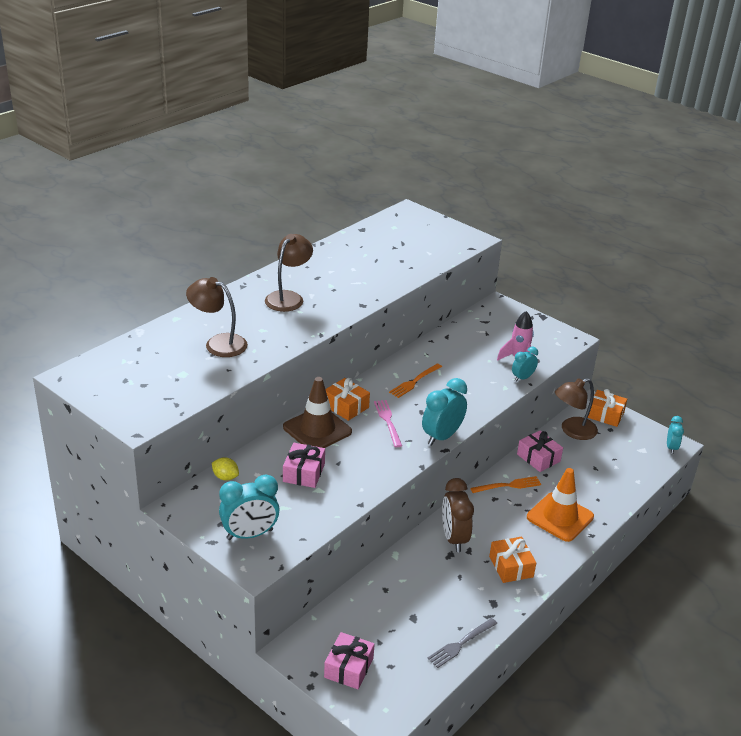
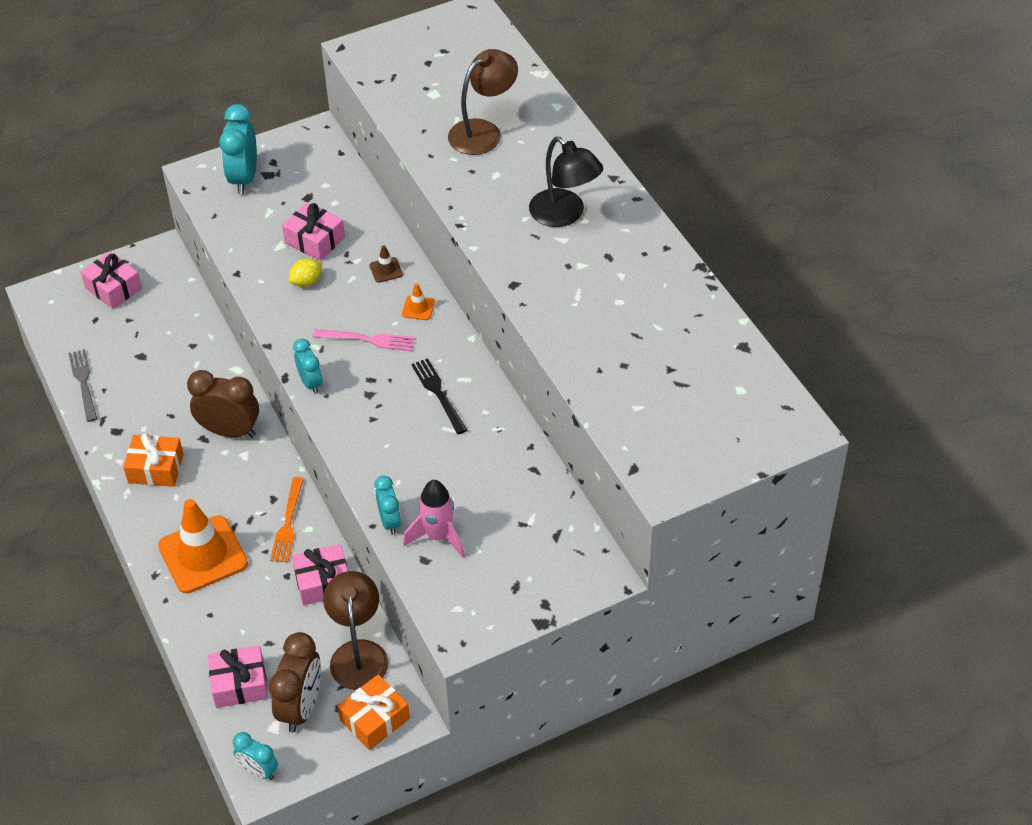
camera: 115 degrees right, 15 degrees up
(225, 477) = (343, 177): yellow lemon -> yellow lemon (306, 282)
(288, 297) = (564, 215): brown lamp -> black lamp
(317, 429) = (386, 270): brown traffic cone -> brown traffic cone, size x0.41
(346, 406) = (418, 308): orange gift -> orange traffic cone
(414, 382) = (438, 393): orange fork -> black fork
(442, 436) = (310, 383): turquoise clock -> turquoise clock, size x0.59
(622, 443) = (301, 707): none -> brown clock
(630, 471) = (240, 684): none -> pink gift

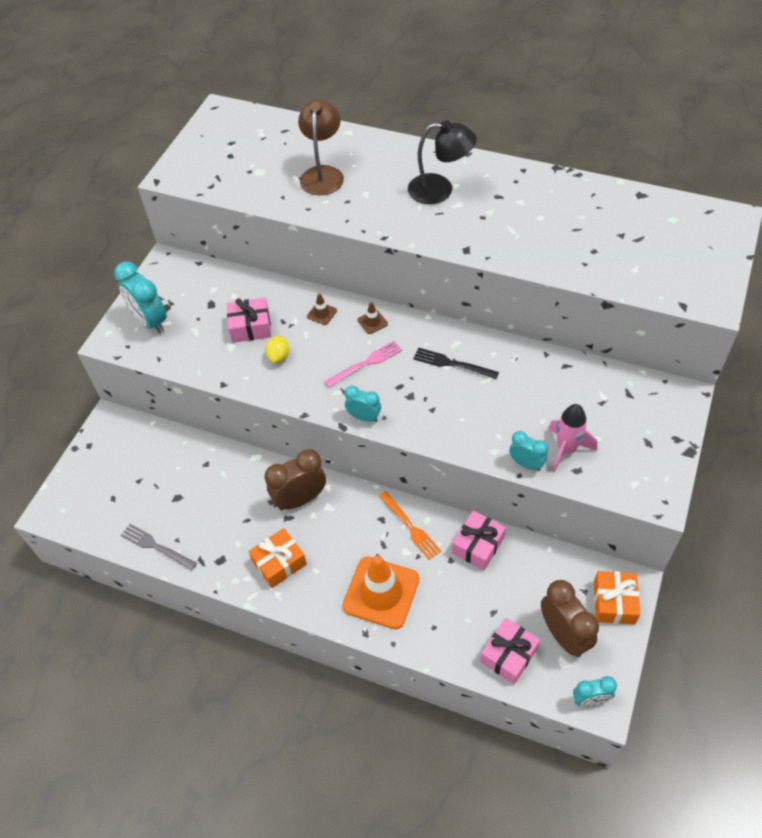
camera: 40 degrees left, 5 degrees up
(113, 288) = (102, 468): pink gift -> none
(358, 653) = (554, 570): brown lamp -> none
(418, 308) = (372, 322): orange traffic cone -> brown traffic cone

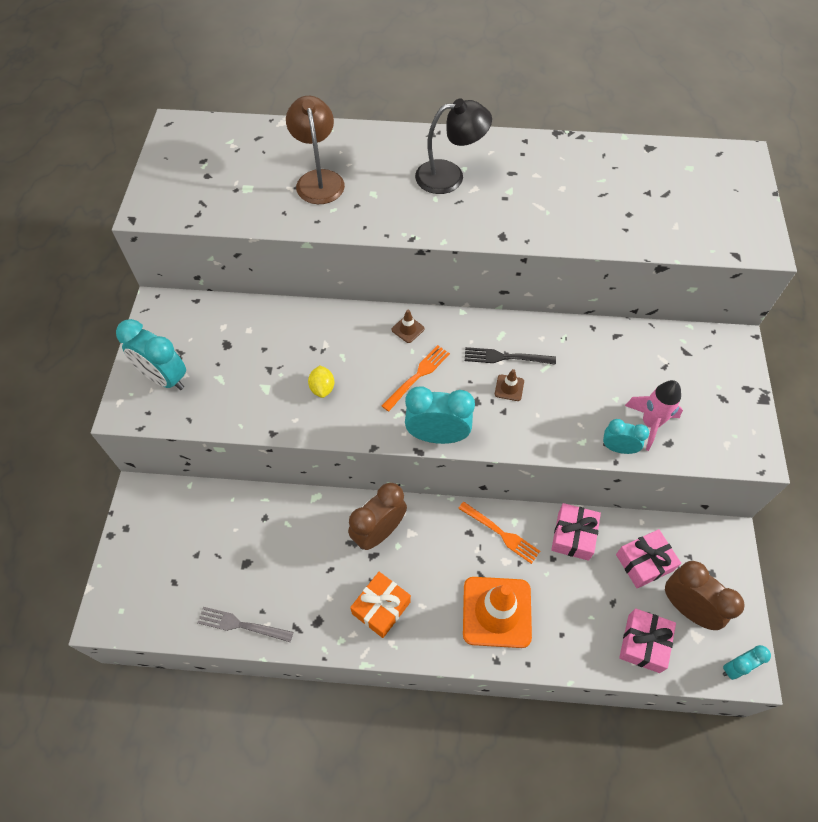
camera: 20 degrees left, 5 degrees up
(250, 327) = (280, 361): pink gift -> pink gift (644, 562)
(322, 313) = (351, 331): brown traffic cone -> brown traffic cone (509, 388)
(364, 417) = (437, 436): turquoise clock -> turquoise clock, size x1.70
(366, 363) = (418, 375): pink fork -> orange fork
(614, 602) = (720, 561): orange gift -> none

